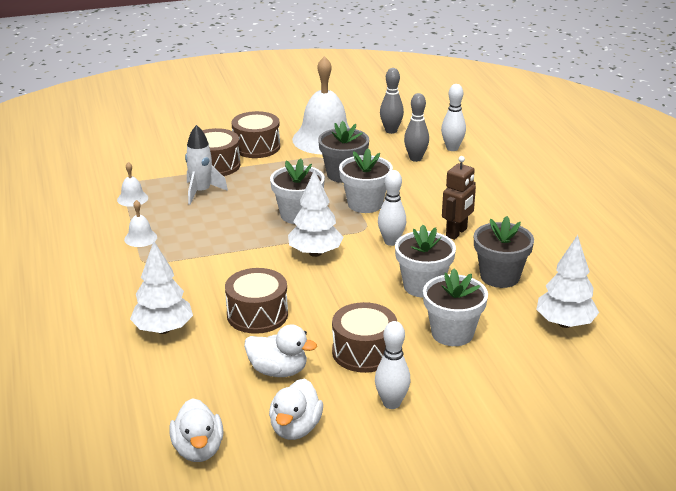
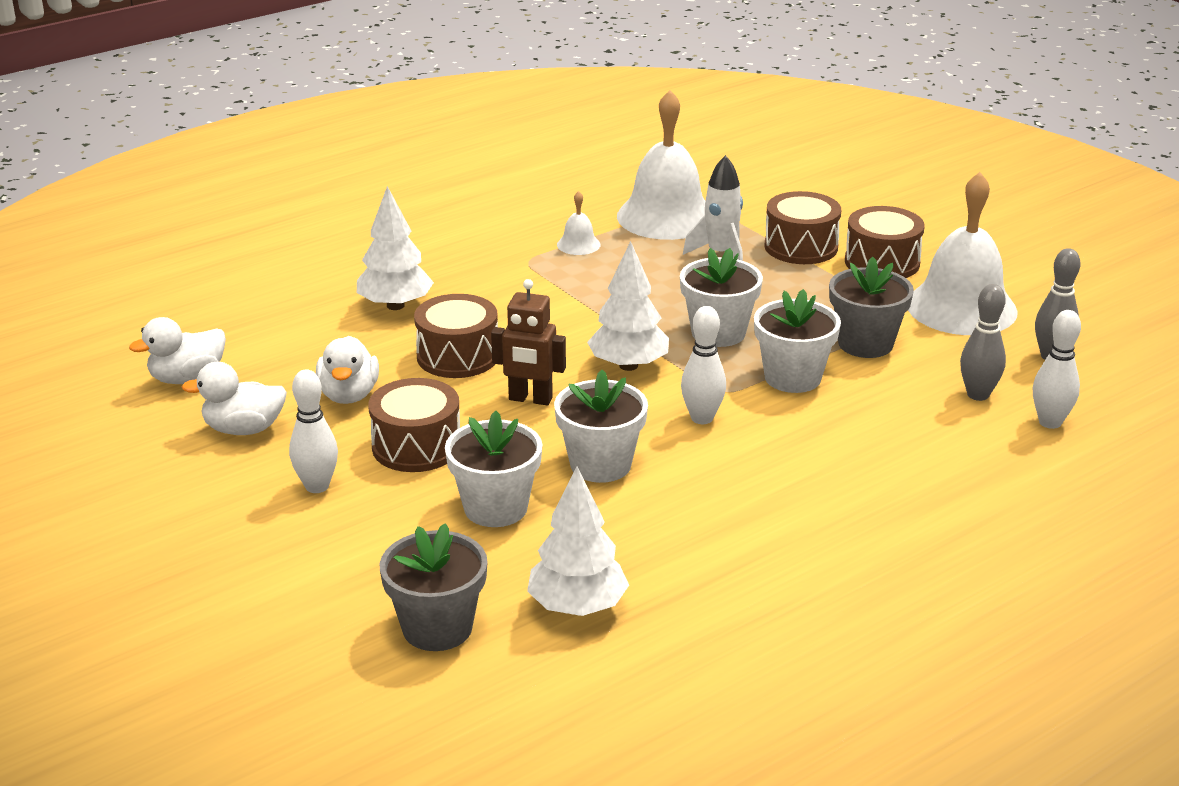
camera: 70 degrees right, 0 degrees up
(132, 198) = (666, 216): white bell -> white bell, size x2.35
(456, 233) = (772, 470): brown robot -> brown robot (530, 399)
(499, 276) = (671, 528): grey flower pot -> grey flower pot (437, 628)

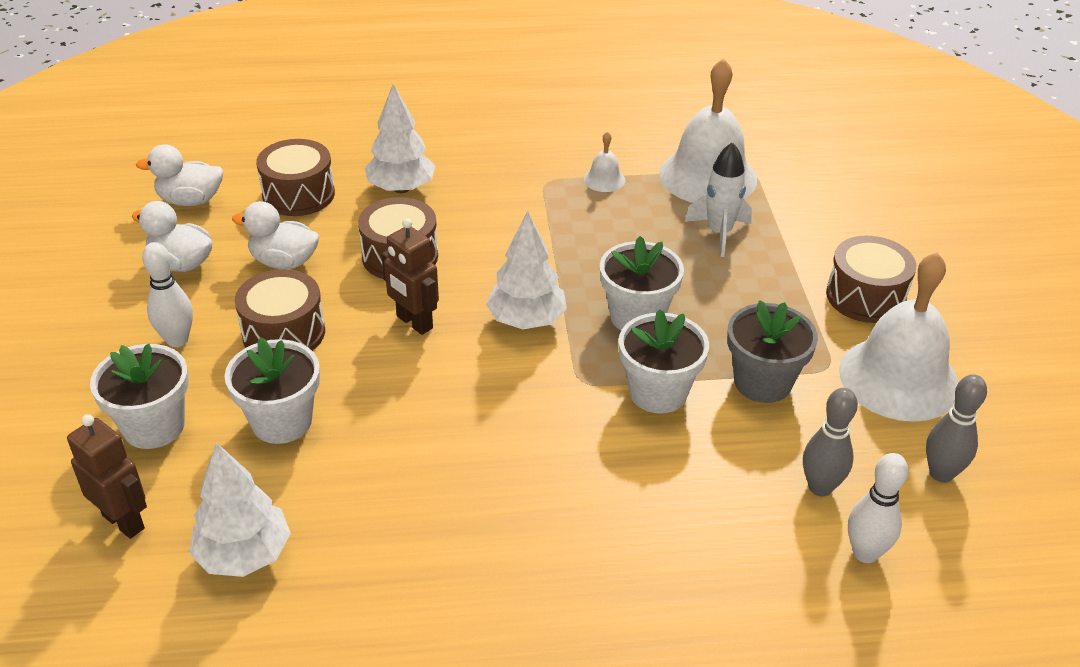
camera: 30 degrees right, 10 degrees up
(349, 395) = (284, 262): white duck -> white duck turned 75 degrees clockwise
(437, 628) = (124, 521): grey flower pot -> brown robot
(600, 465) = (404, 415): white flower pot -> white flower pot (154, 426)
(702, 418) = (535, 402): white bowling pin -> none
(801, 247) = (802, 251): brown drum -> brown drum (298, 194)

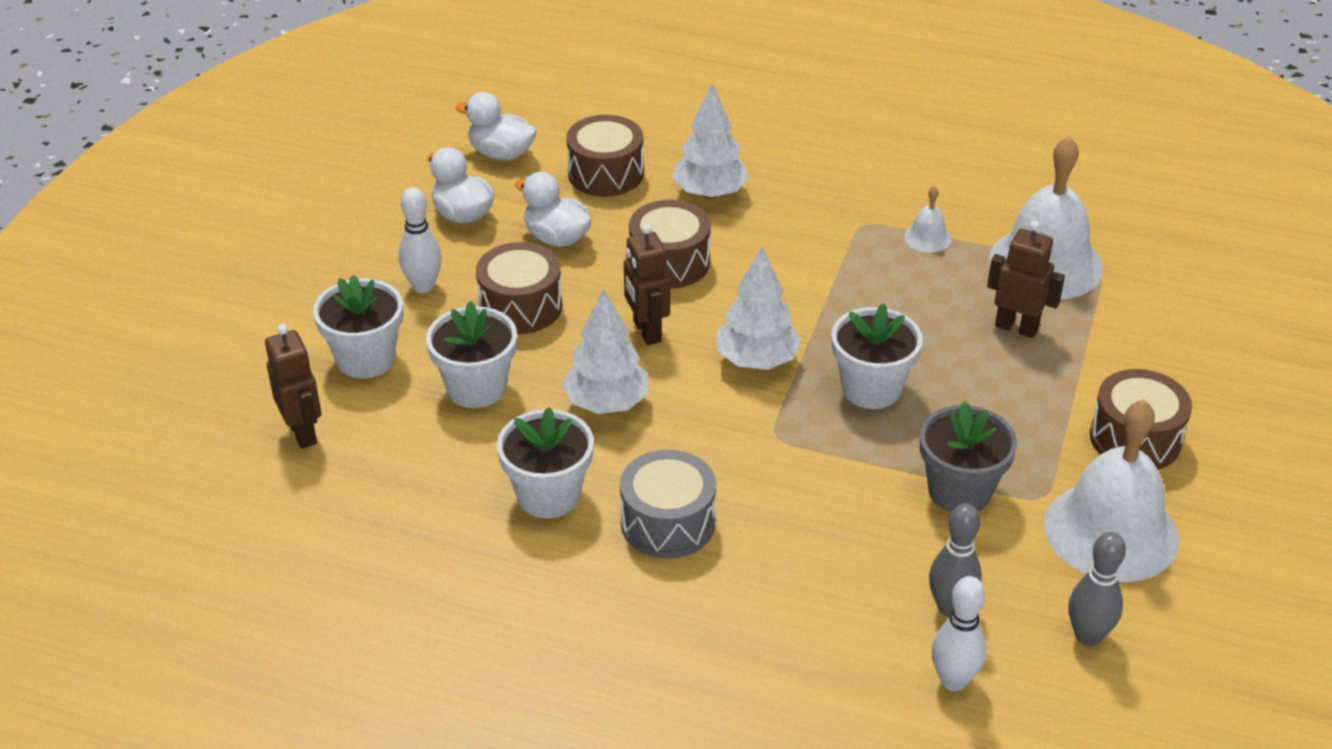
camera: 25 degrees right, 0 degrees up
(244, 555) = (386, 493): white tree -> white tree (607, 403)
(535, 493) = (668, 523): none -> grey drum
(658, 392) = (845, 468): white flower pot -> white flower pot (548, 495)
(719, 233) = (1016, 327): white rocket -> brown robot

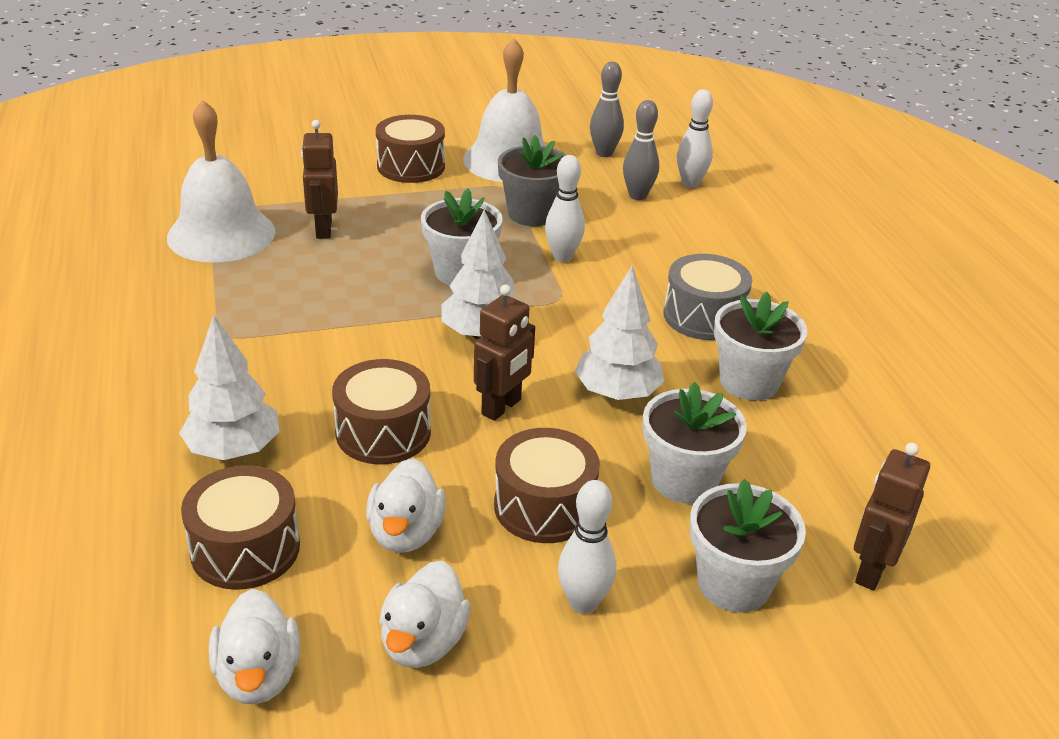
camera: 125 degrees left, 5 degrees down
(852, 473) = (562, 256): none -> white bowling pin
(927, 237) = (223, 296): white bell -> none

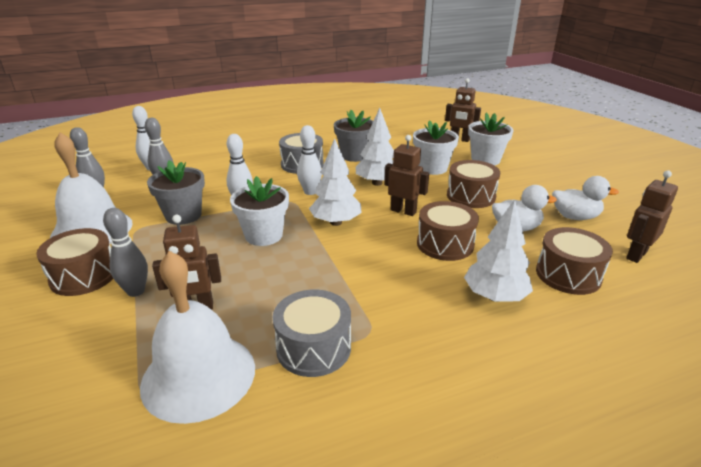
camera: 95 degrees left, 5 degrees down
(220, 296) = (313, 348): none -> grey drum
(258, 675) = (636, 255): white duck -> brown robot
(369, 195) = (136, 291): none -> grey bowling pin
(583, 603) = (520, 185): white bowling pin -> white bowling pin (310, 192)
(749, 382) = (355, 156): white flower pot -> grey flower pot

